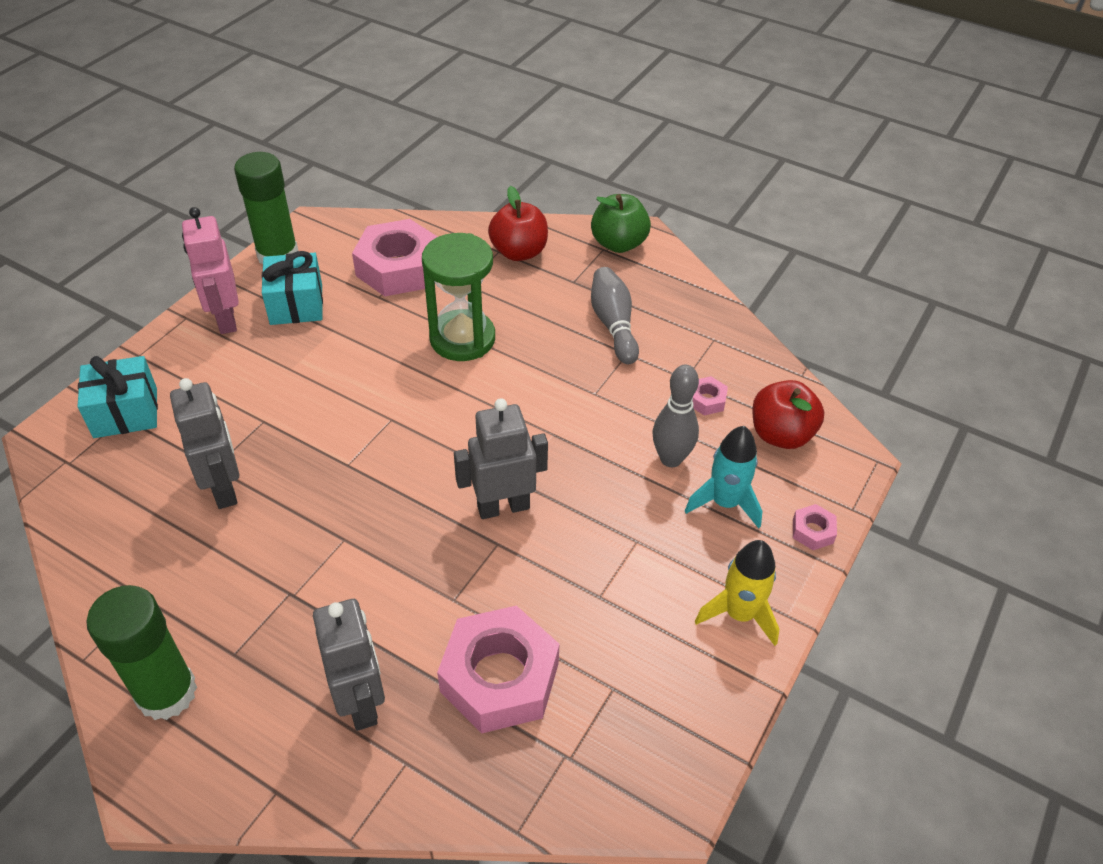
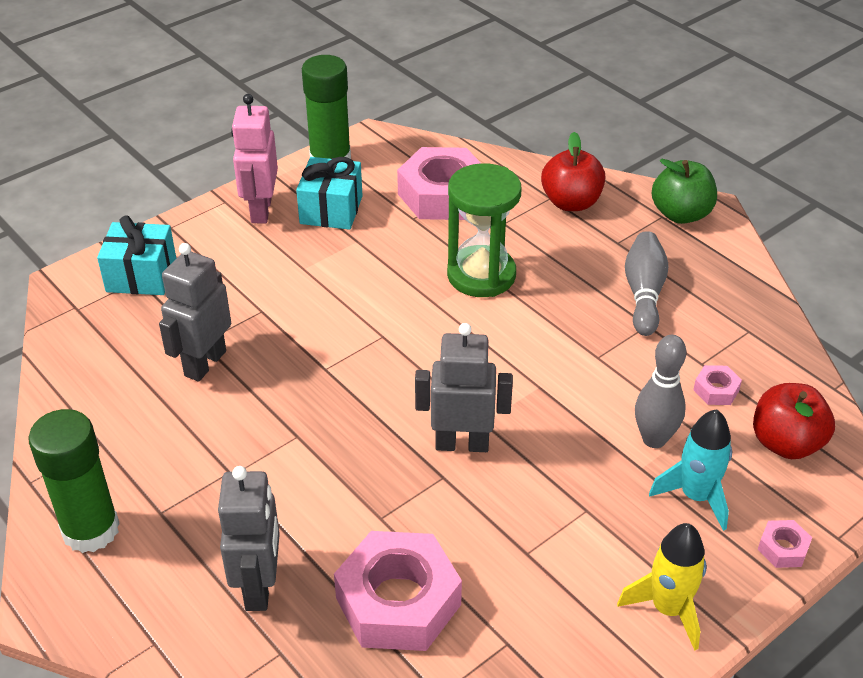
camera: 20 degrees right, 5 degrees down
(224, 488) = (205, 363): grey robot -> grey robot turned 150 degrees counterclockwise

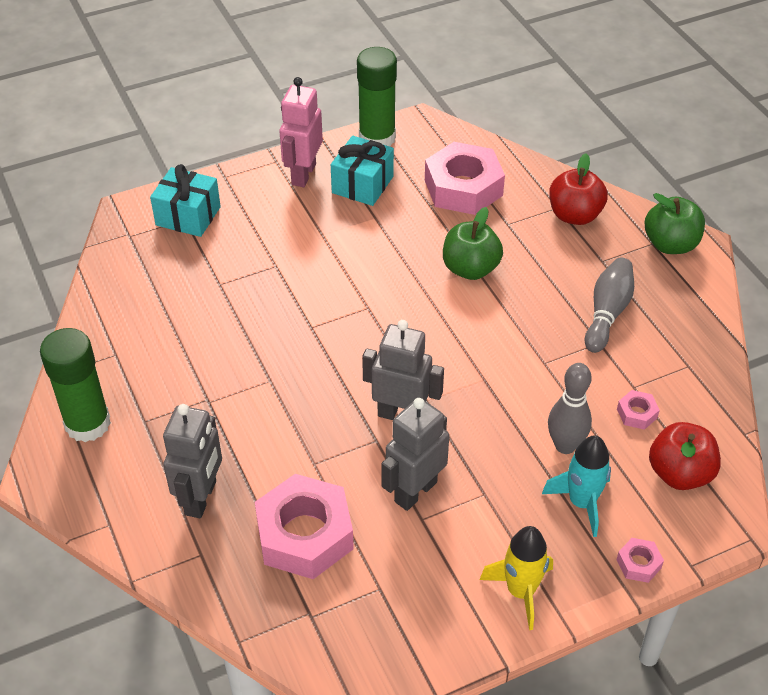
camera: 15 degrees right, 5 degrees up
(205, 363) = (215, 303): grey robot -> grey robot (415, 491)
(481, 275) = (470, 269): green hourglass -> green apple

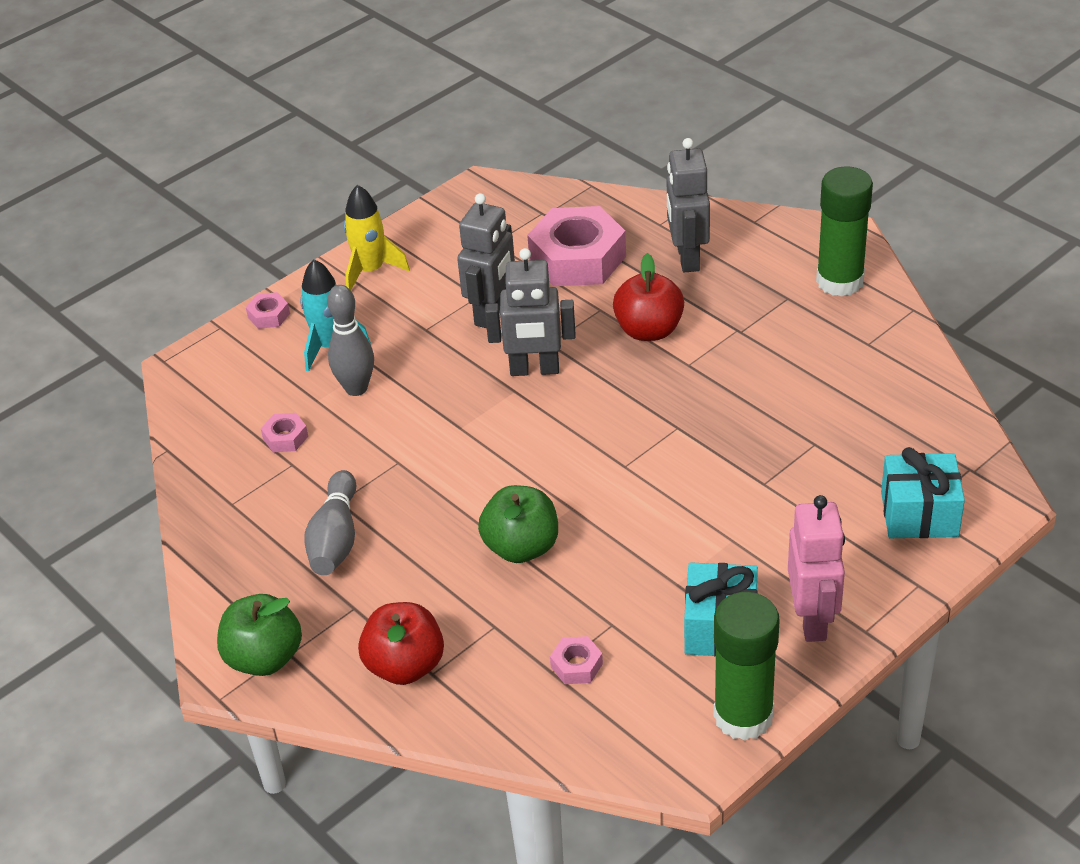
camera: 165 degrees right, 5 degrees down
(463, 187) = (576, 665): pink nut -> pink nut, size x0.43
(679, 473) = (235, 395): red apple -> red apple (649, 330)

